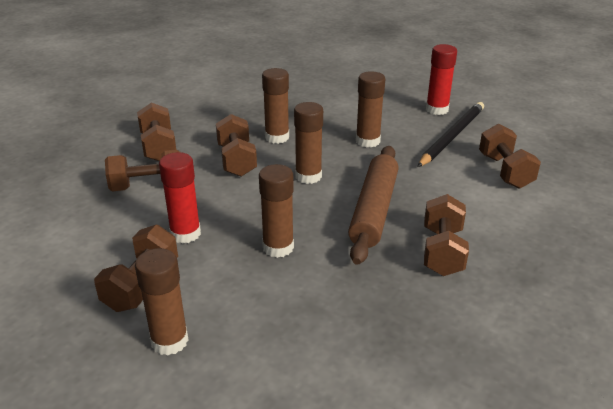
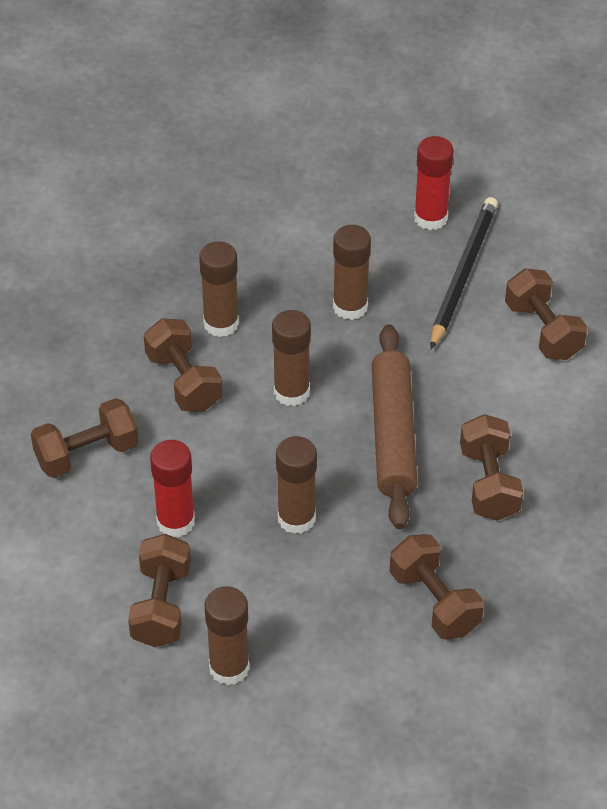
camera: 15 degrees left, 15 degrees up
(158, 147) = (62, 377): brown dumbbell -> brown dumbbell (434, 602)

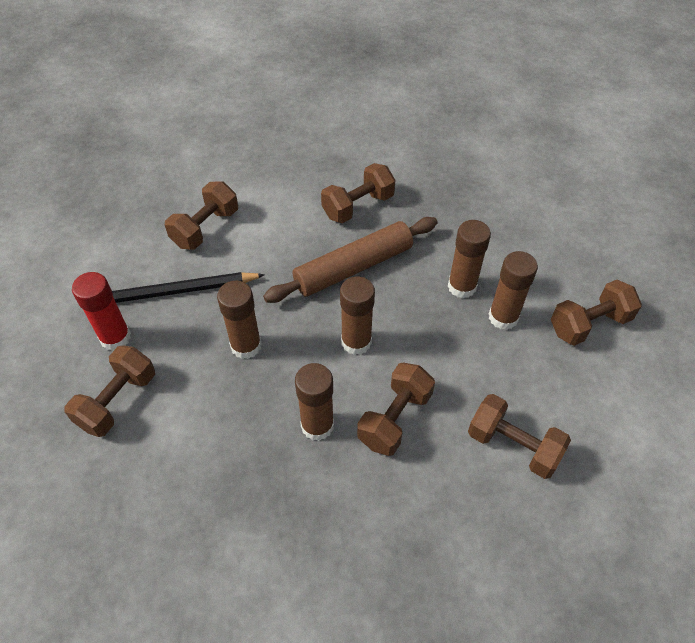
camera: 120 degrees left, 5 degrees up
(175, 522) = (521, 352): red glue stick -> none
(229, 668) = (595, 267): brown glue stick -> brown glue stick (503, 317)
(434, 602) = (464, 196): brown dumbbell -> brown dumbbell (117, 401)

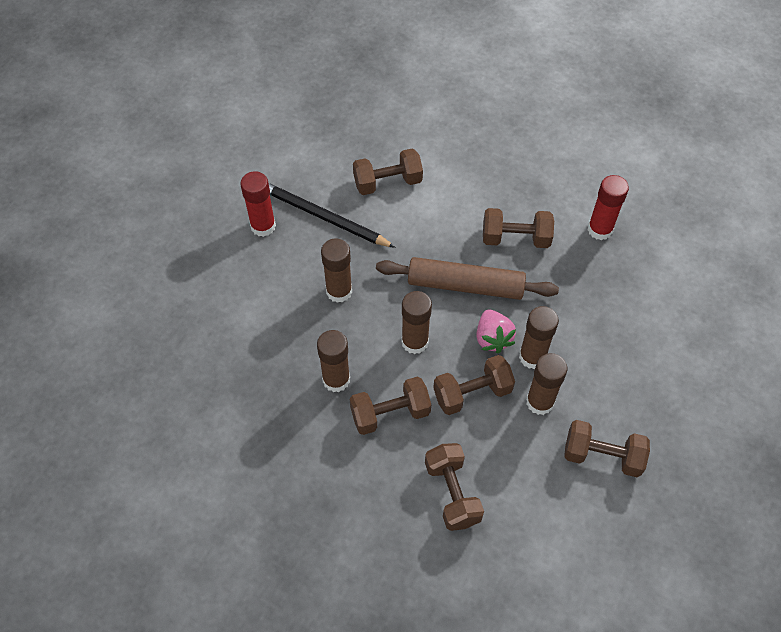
camera: 40 degrees right, 5 degrees up
(117, 401) = (230, 271): brown dumbbell -> brown dumbbell (472, 393)
(415, 161) = (600, 229): none -> red glue stick
(417, 294) = (492, 338): none -> pink strawberry

